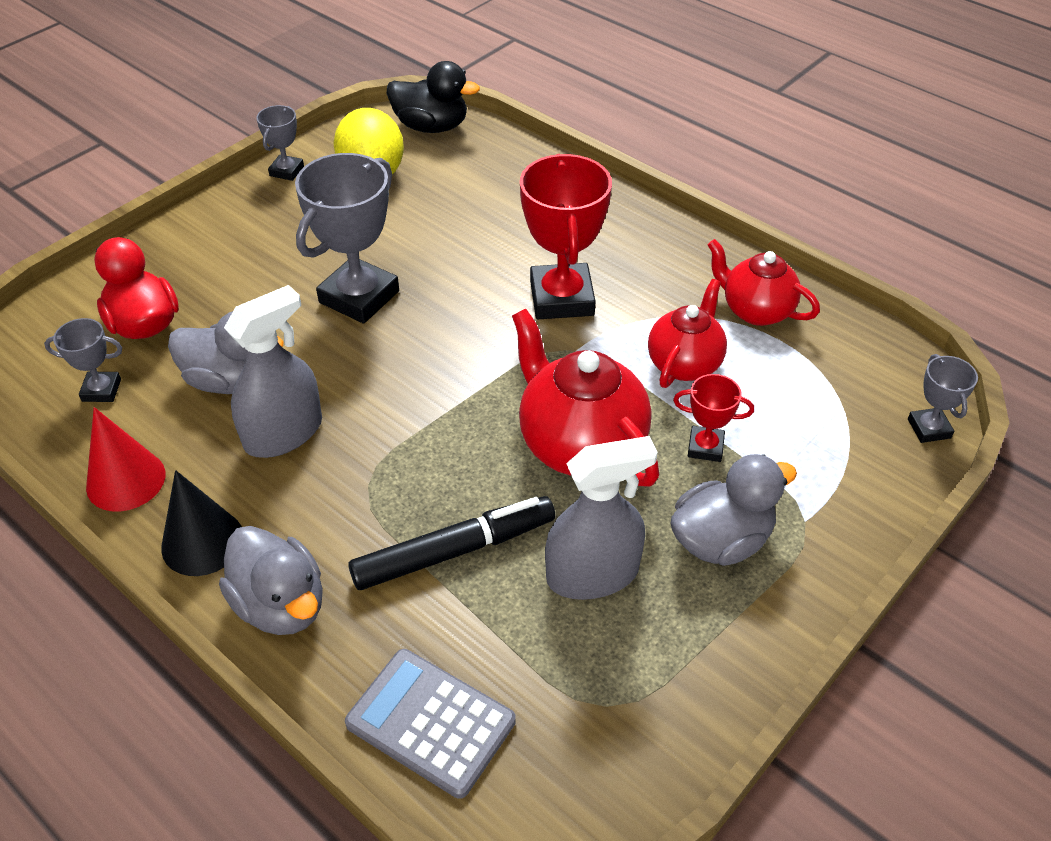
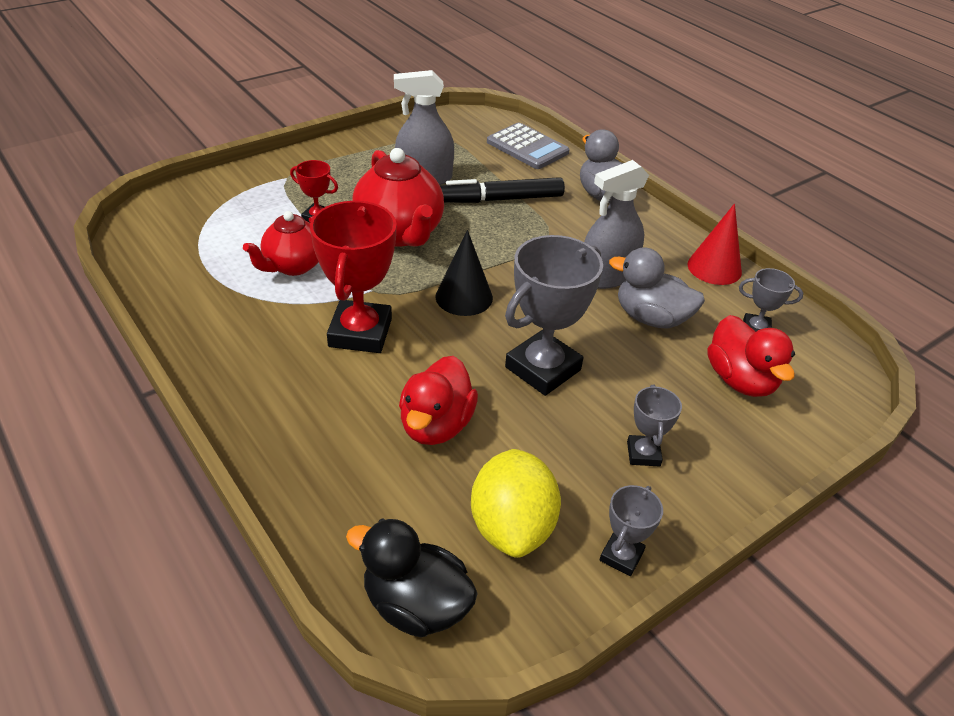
camera: 170 degrees left, 5 degrees down
(202, 542) = (654, 229): black cone -> black cone (464, 297)
(452, 229) = (436, 425): none -> red duck
(721, 540) = (342, 178): grey duck -> none
(756, 310) = (204, 292): red teapot -> none
(929, 428) = (163, 201): grey trophy -> grey trophy (643, 454)

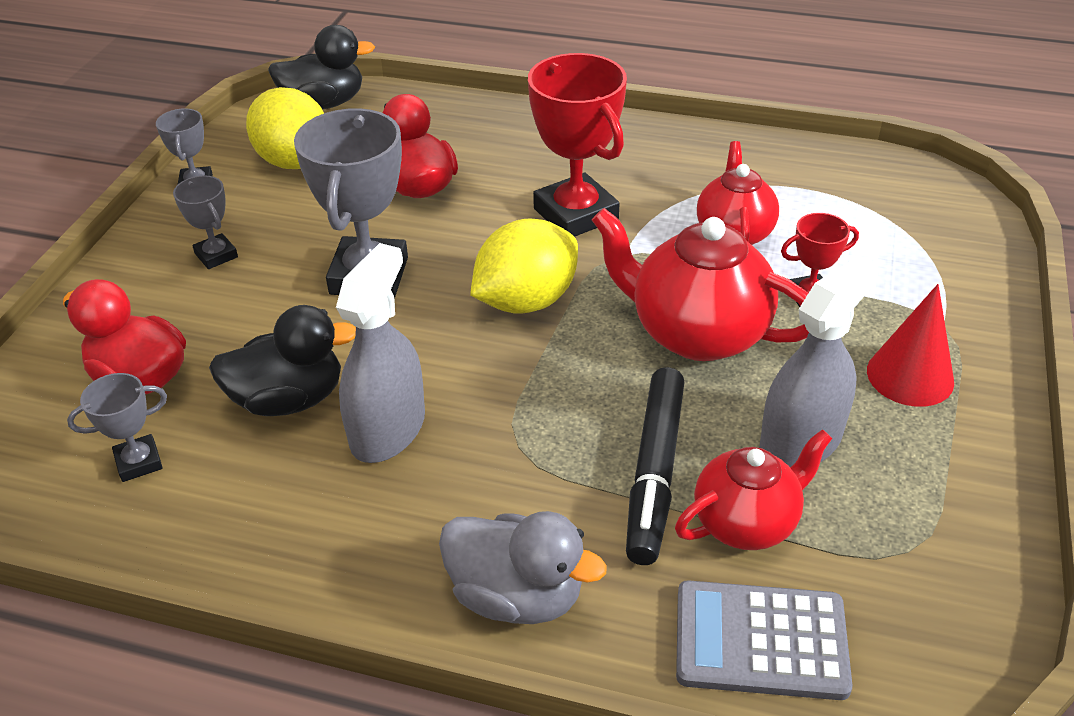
camera: 145 degrees right, 0 degrees up
(464, 297) = (526, 301): black cone -> yellow lemon
(486, 170) = (746, 522): none -> red teapot
(500, 199) = (654, 473): black marker -> black marker turned 150 degrees clockwise
(651, 318) = (289, 399): grey duck -> black duck
(714, 268) = (240, 542): red cone -> red cone (910, 376)

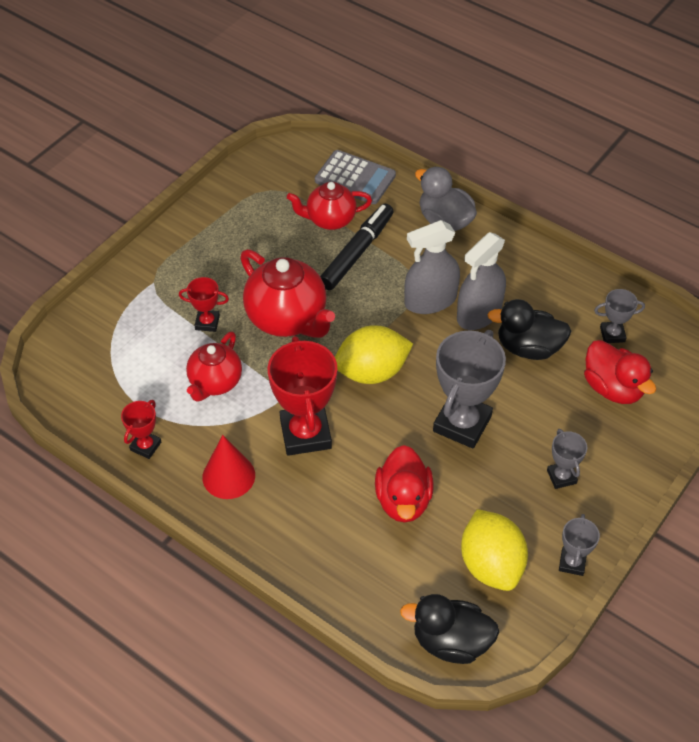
camera: 160 degrees left, 10 degrees up
(759, 157) = (146, 446): none -> red trophy
(800, 441) = (278, 246): grey spray bottle -> grey spray bottle (430, 300)
(910, 376) = (197, 261): red cone -> red cone (228, 476)

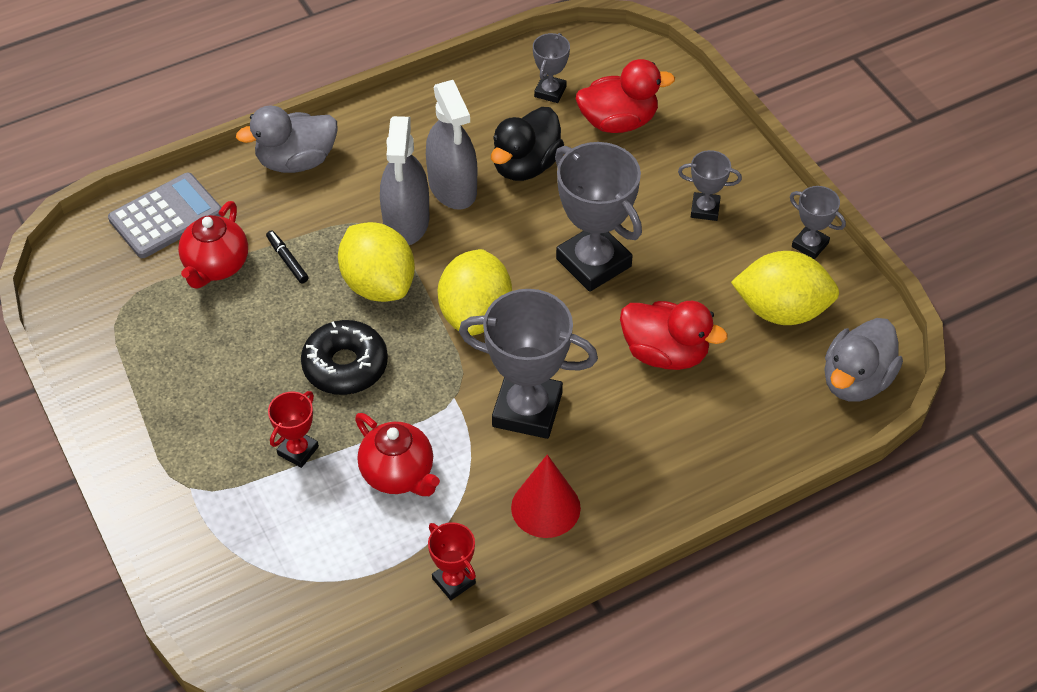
camera: 65 degrees left, 0 degrees up
(287, 318) = (345, 366): red teapot -> black donut
(305, 434) = (527, 410): red trophy -> grey trophy
(357, 252) = (287, 260): black marker -> black marker, size x0.45
(366, 308) = (378, 284): none -> yellow lemon
(451, 641) = (856, 380): black duck -> grey duck

